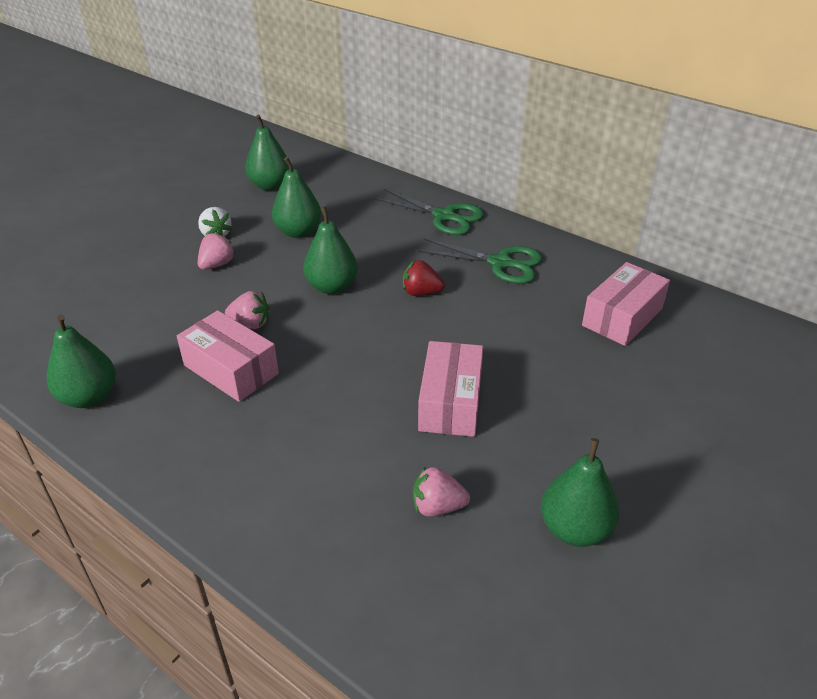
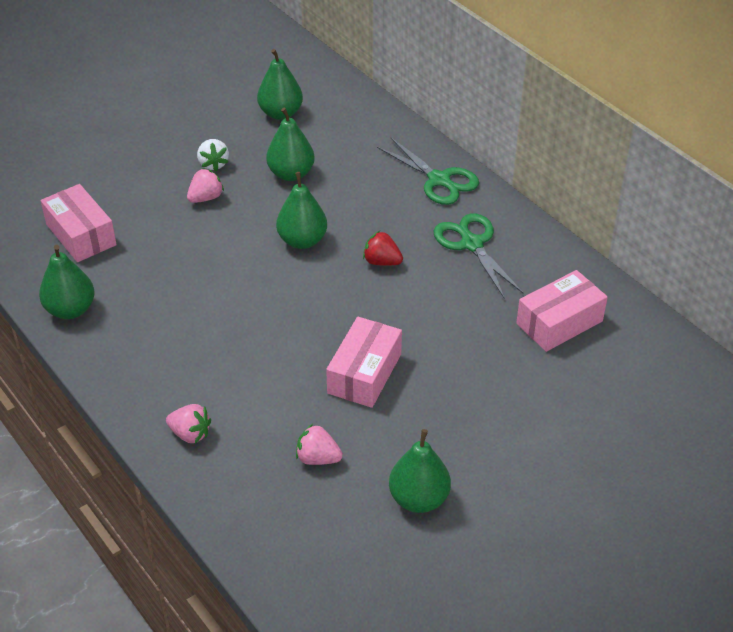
camera: 15 degrees right, 5 degrees up
(231, 369) = (190, 307): pink box -> pink box (81, 235)
(250, 324) = (219, 265): pink strawberry -> pink strawberry (190, 434)
(501, 263) = (471, 244): green scissors -> green scissors turned 150 degrees counterclockwise

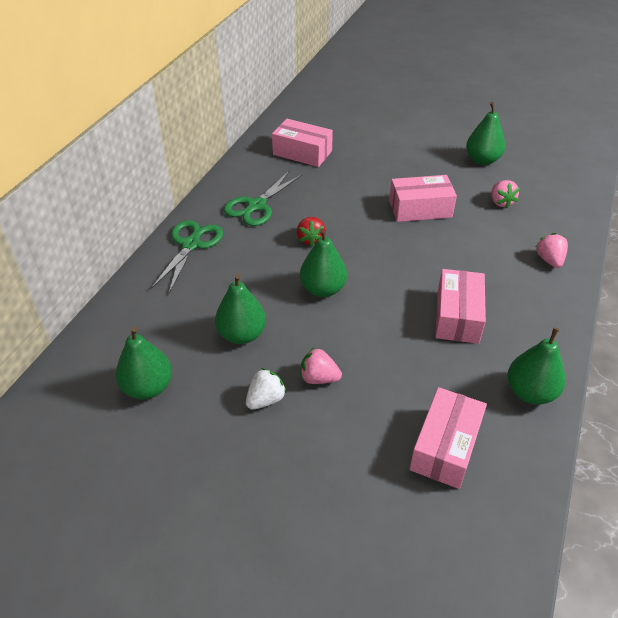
camera: 120 degrees left, 0 degrees up
(187, 312) = (457, 316): none -> pink box

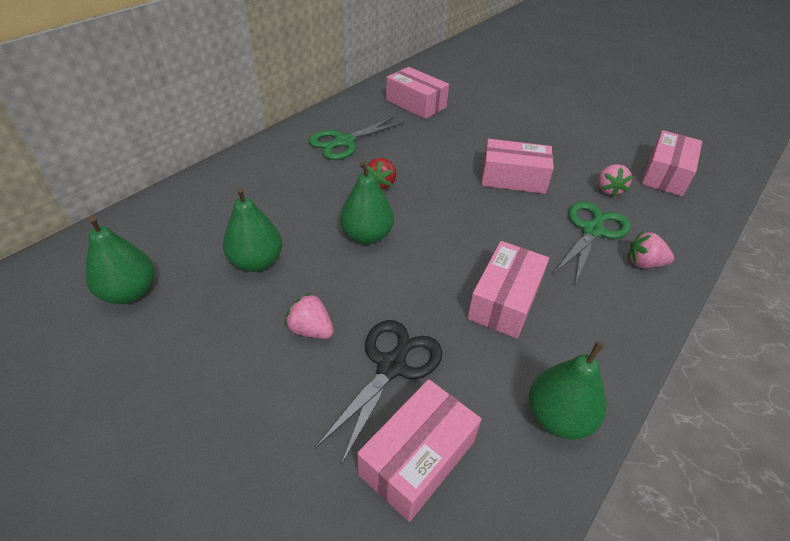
camera: 15 degrees right, 0 degrees up
(191, 244) = (260, 164): green scissors -> green scissors (592, 230)
(265, 399) = (240, 338): white strawberry -> none
(395, 388) = (392, 366): none -> black scissors
(482, 160) = (604, 144): green pear -> none
(540, 178) = (665, 174): none -> pink box
(549, 260) = (644, 263): pink strawberry -> pink strawberry turned 90 degrees counterclockwise

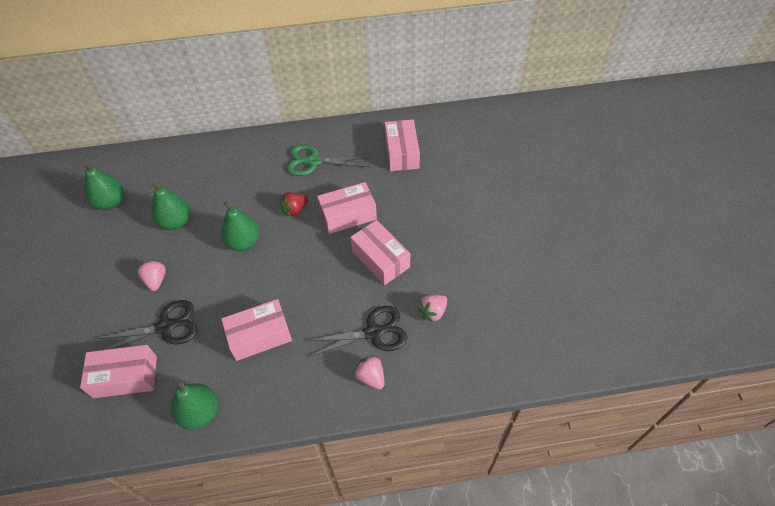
camera: 45 degrees right, 10 degrees up
(592, 230) = (374, 332): green scissors -> black scissors
(665, 174) = (497, 330): pink box -> pink box (348, 215)

